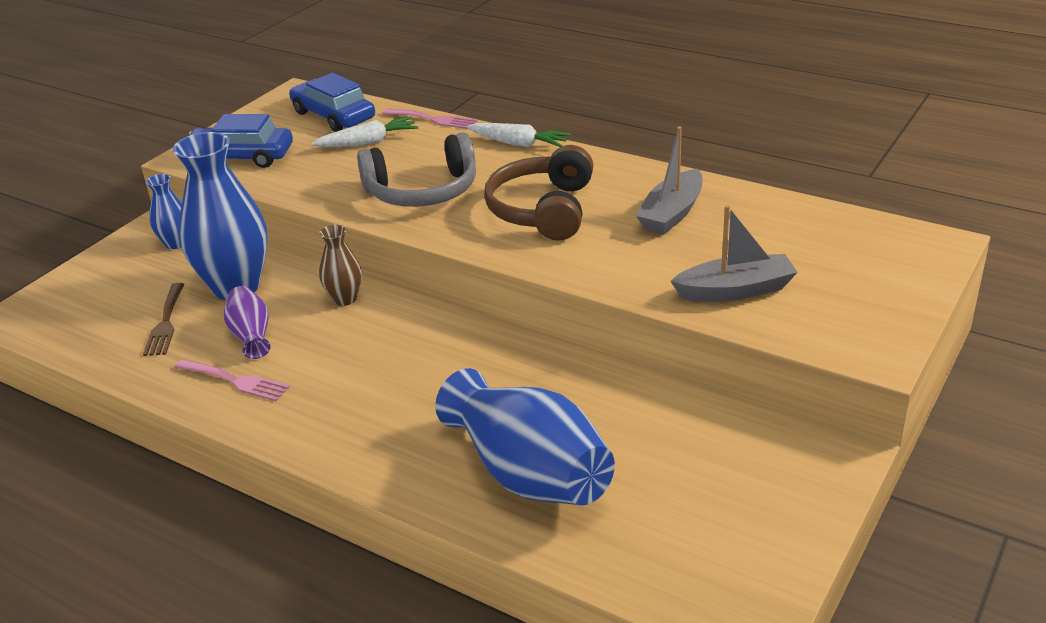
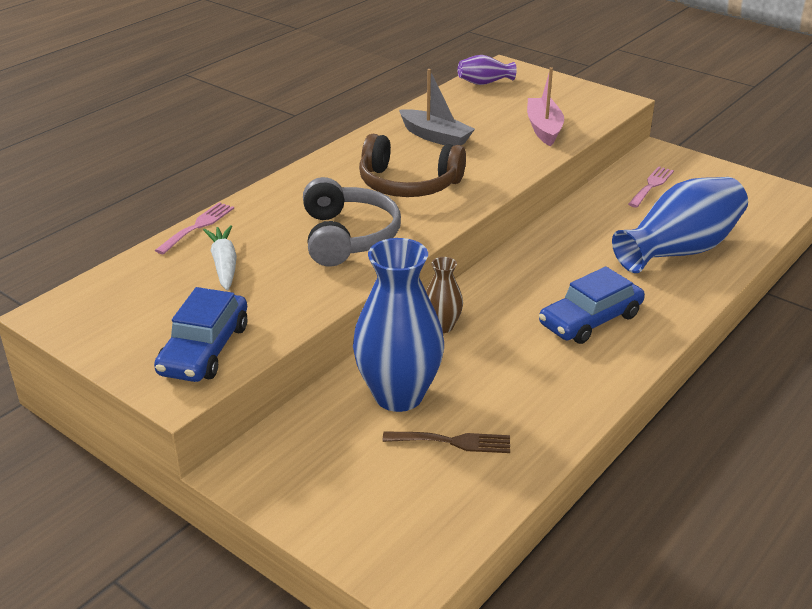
camera: 85 degrees left, 0 degrees up
(176, 243) = (286, 448): blue vase -> none
(236, 381) = (560, 387): pink fork -> pink fork (651, 185)
(251, 335) = (489, 381): purple vase -> purple vase (484, 83)
(333, 116) = (140, 286): blue car -> blue car (590, 320)
(518, 144) = (282, 187): white carrot -> none
(735, 290) = (544, 129): grey boat -> pink boat

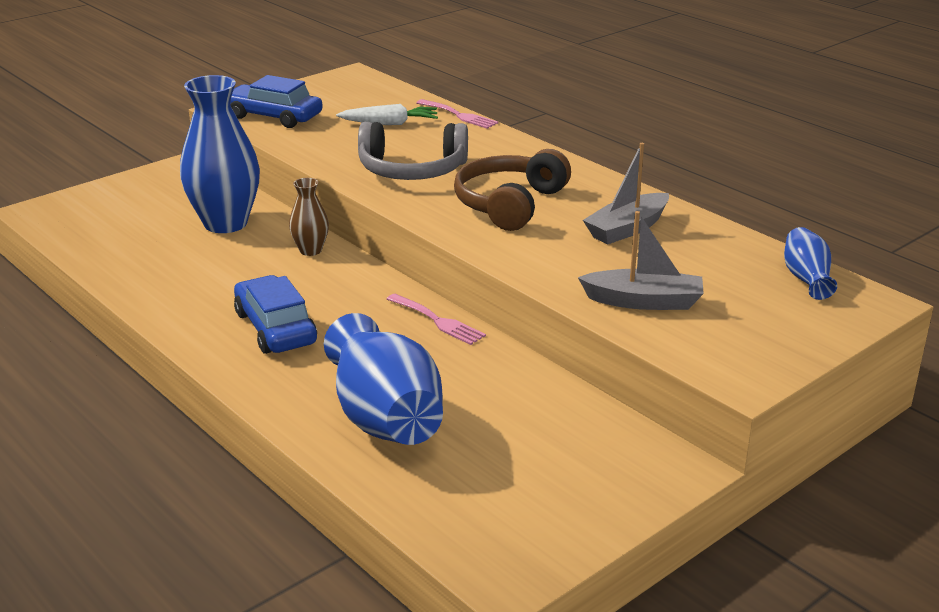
camera: 100 degrees right, 5 degrees down
(453, 442) = (152, 239): brown fork -> none
(484, 83) = (806, 278): purple vase -> blue vase
(544, 129) = (643, 301): pink boat -> grey boat
(651, 185) = (567, 435): pink fork -> pink fork (438, 321)

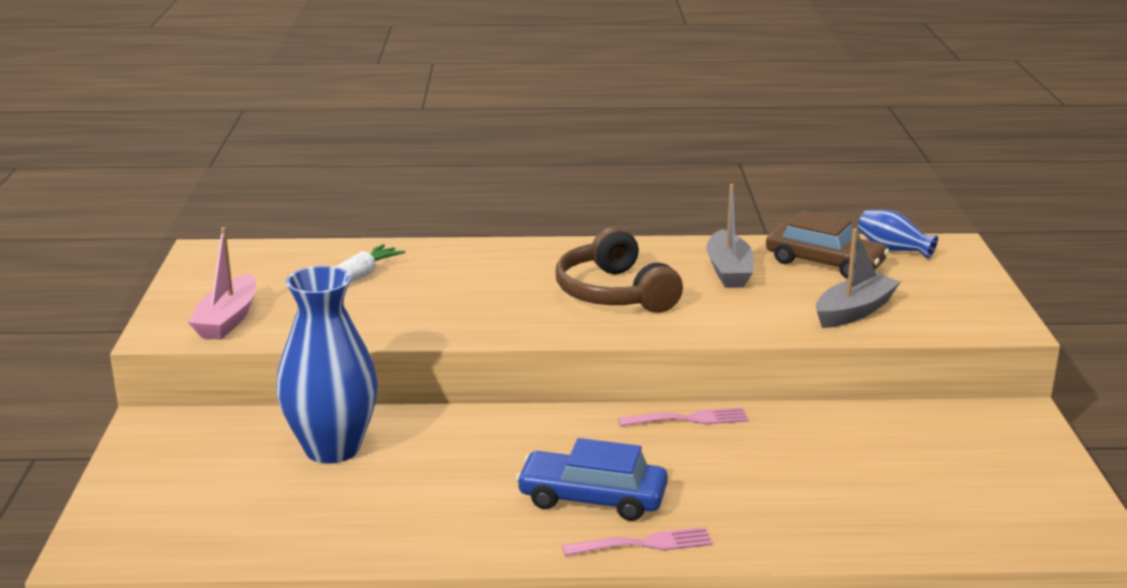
camera: 50 degrees left, 5 degrees down
(273, 116) = (228, 320): blue car -> pink boat
(310, 250) = (466, 427): brown vase -> none
(385, 418) = (819, 503): blue vase -> none
(412, 170) = (476, 304): grey headphones -> none
(459, 115) = (398, 245): pink fork -> pink fork (644, 544)
(717, 259) = (824, 263): none -> brown car

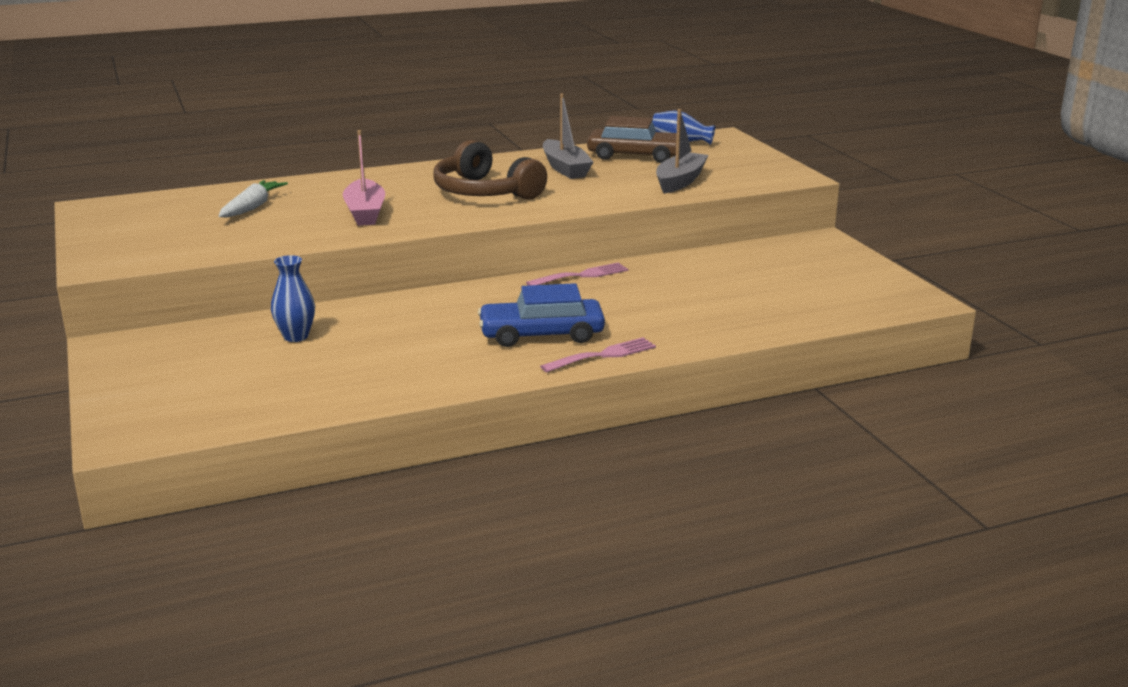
camera: 20 degrees left, 0 degrees up
(228, 320) = (154, 249): pink boat -> pink boat (365, 212)
(332, 448) = (296, 336): blue vase -> blue vase, size x0.49

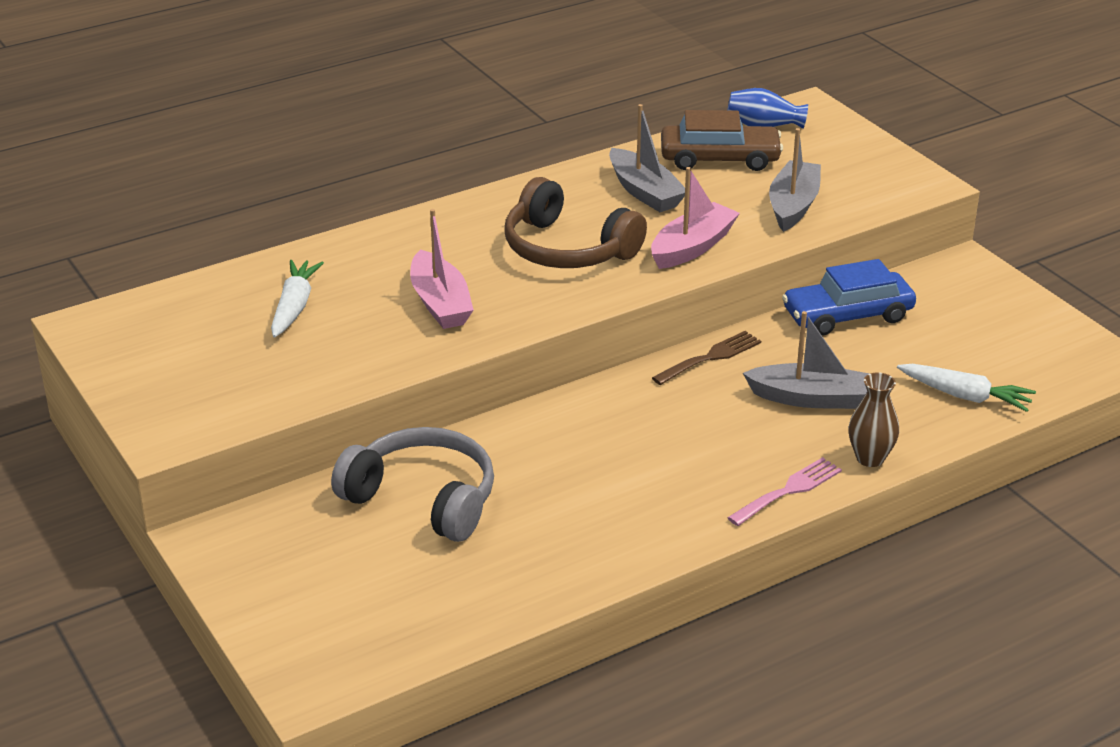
camera: 10 degrees left, 10 degrees up
(296, 336) = (422, 499): blue vase -> grey headphones
(541, 334) = (705, 464): blue car -> blue car (847, 315)
(582, 275) = (710, 357): pink fork -> brown fork
(585, 197) = (692, 247): none -> pink boat
(652, 303) = (810, 398): none -> grey boat
(684, 342) = (870, 458): none -> brown vase
(786, 312) = (965, 396): none -> white carrot

